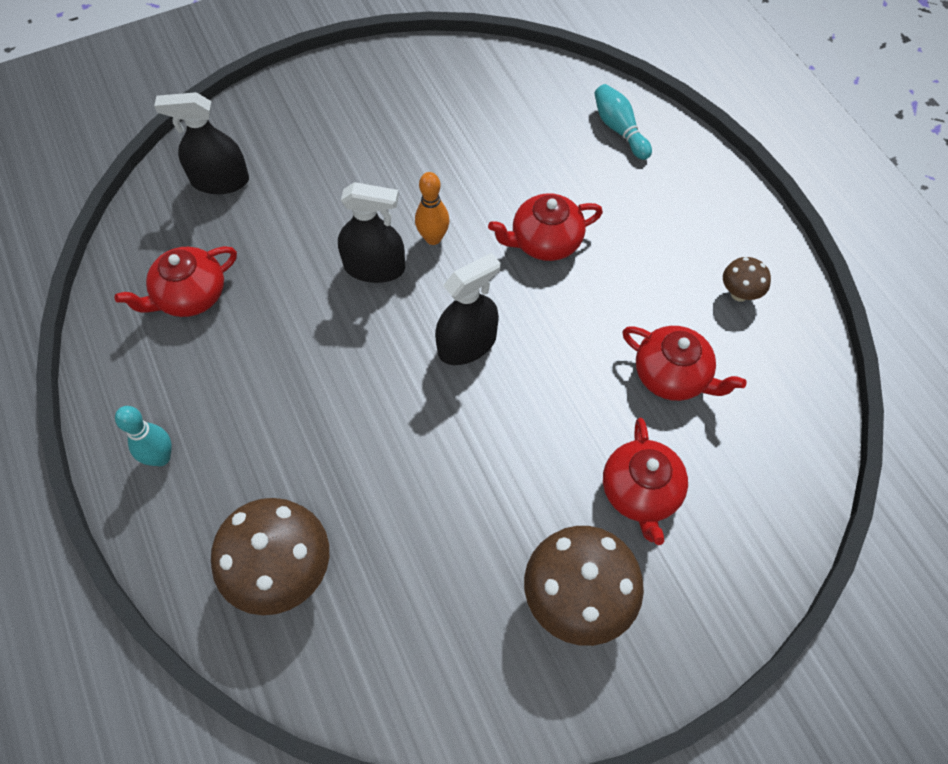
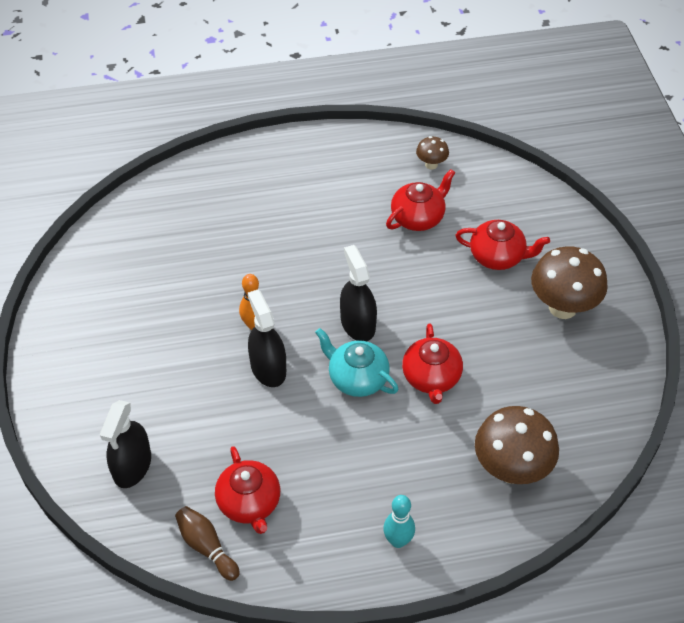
camera: 75 degrees left, 10 degrees down
(132, 271) = (206, 547): none -> brown bowling pin
(374, 267) = (268, 368): black spray bottle -> black spray bottle turned 45 degrees counterclockwise
(383, 362) = (357, 378): none -> turquoise teapot
(545, 242) = (284, 258): red teapot -> red teapot (431, 378)
(619, 129) = (197, 189): turquoise bowling pin -> none
(739, 294) = (366, 166): brown mushroom -> brown mushroom (431, 164)

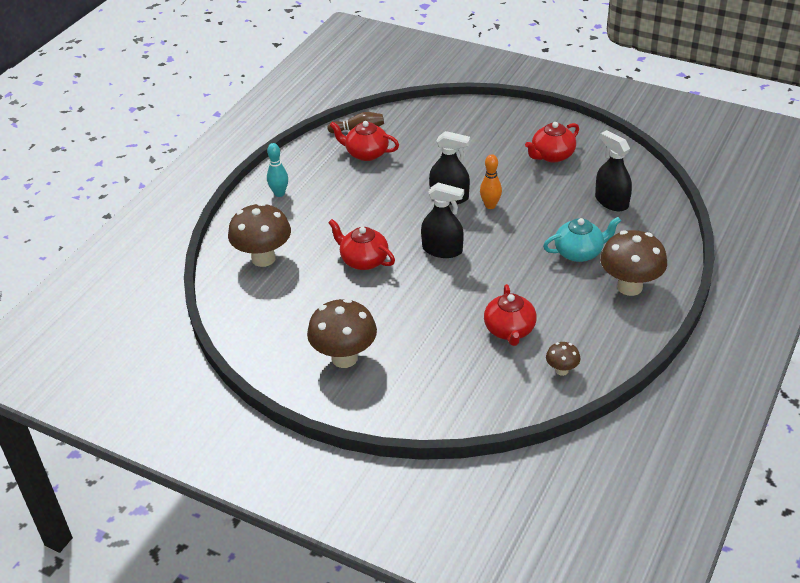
camera: 130 degrees right, 10 degrees down
(132, 466) = (437, 124): black spray bottle -> black spray bottle (611, 201)
(290, 169) = (629, 287): none -> brown mushroom
(357, 378) = (400, 229): turquoise teapot -> turquoise teapot (579, 252)
(498, 256) = (426, 352): red teapot -> red teapot (552, 155)

